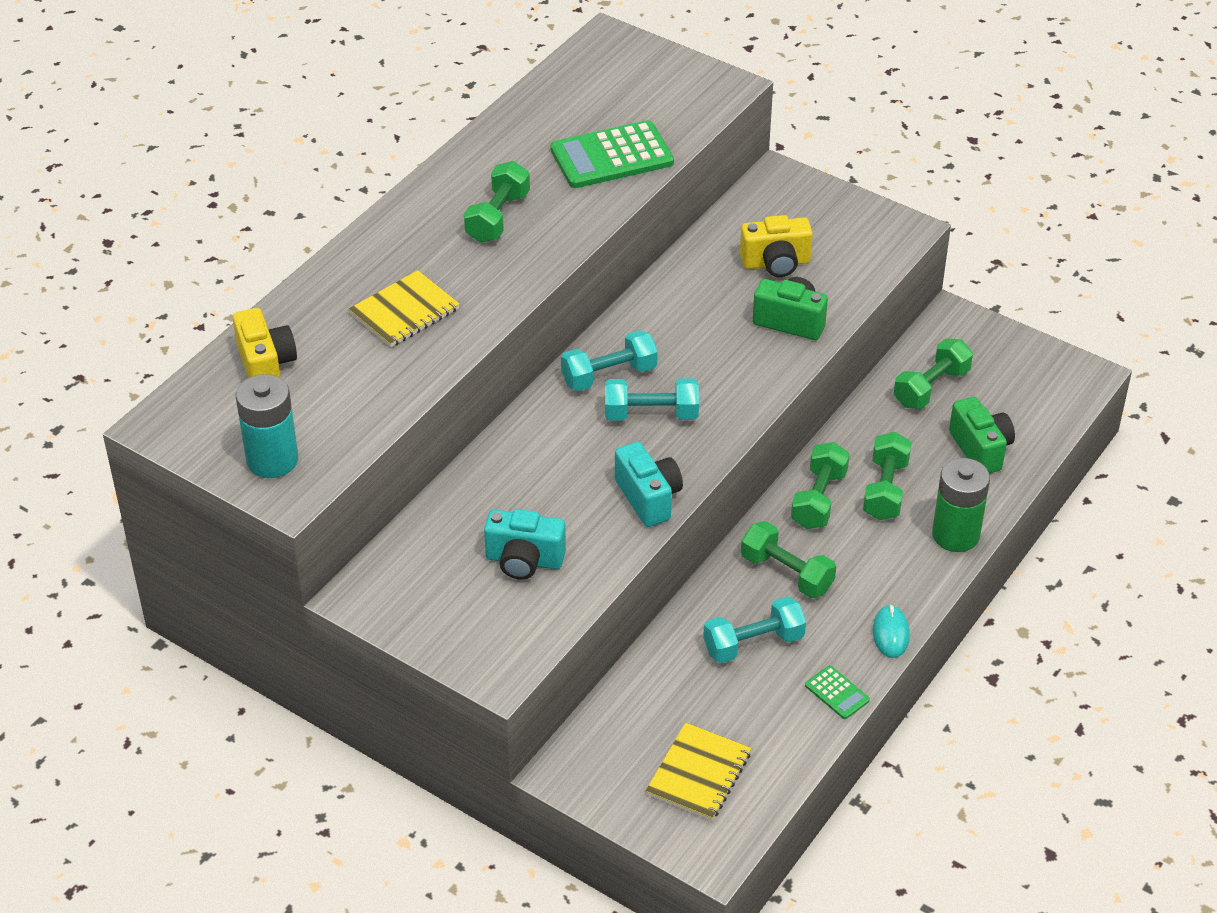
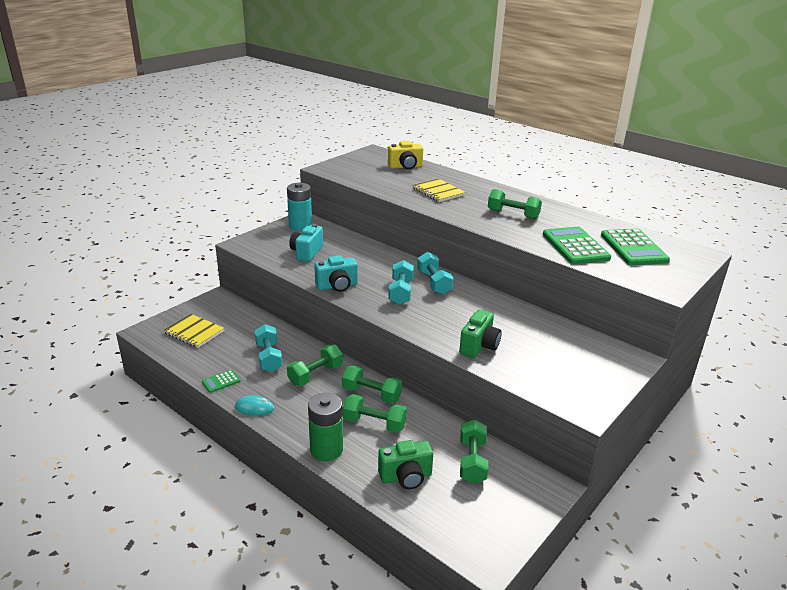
camera: 95 degrees right, 15 degrees down
(272, 460) = (346, 166): turquoise battery -> turquoise battery (300, 226)
(603, 99) = (633, 248): none -> green calculator
(776, 263) = (538, 347): yellow camera -> none
(931, 387) = (472, 461): green dumbbell -> green dumbbell turned 45 degrees clockwise

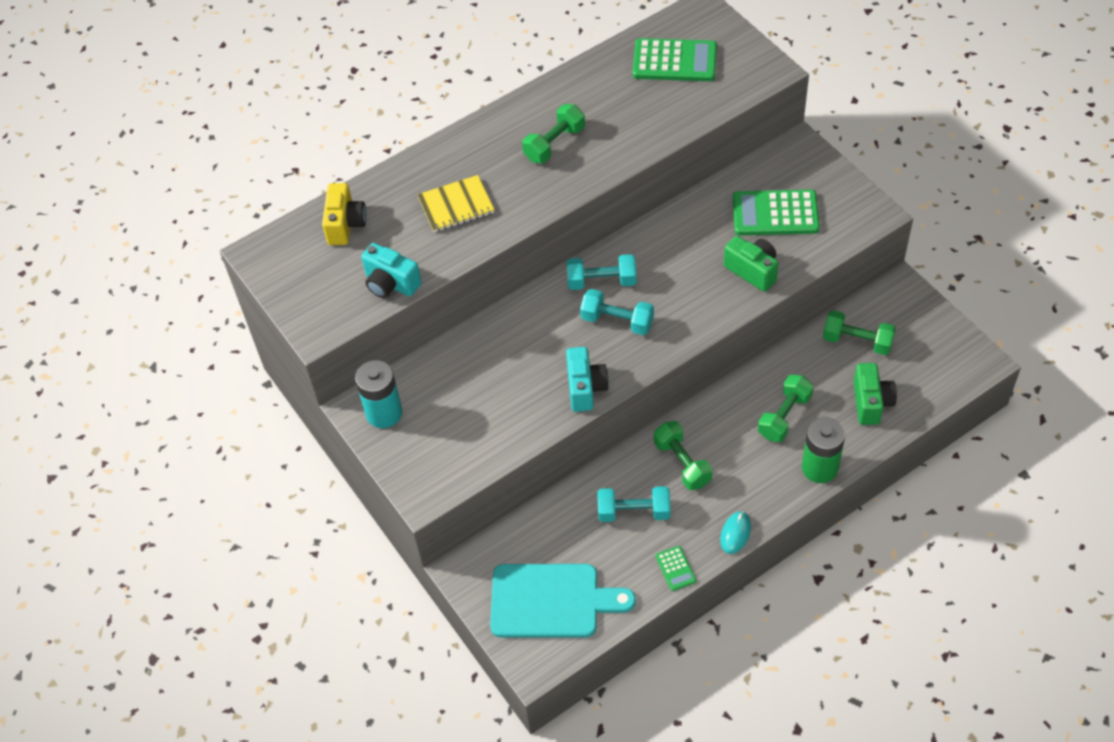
camera: 70 degrees left, 25 degrees up
(194, 332) = (551, 601): yellow notebook -> turquoise cutting board
(306, 253) = (478, 413): turquoise camera -> turquoise camera (391, 284)
(371, 394) = (732, 410): green dumbbell -> none
(575, 246) = (659, 112): green calculator -> green calculator (775, 213)

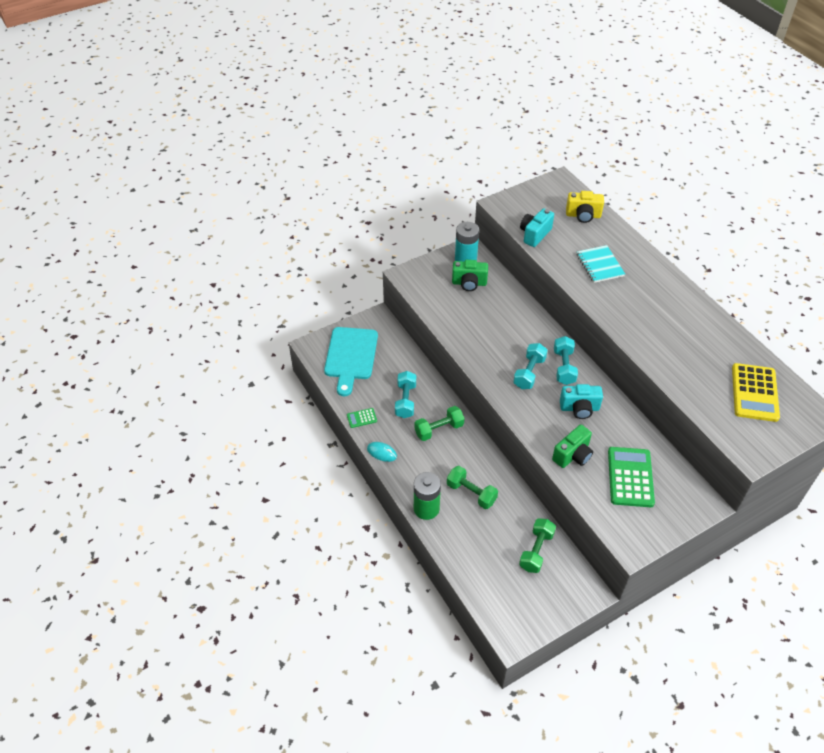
camera: 90 degrees right, 5 degrees down
(456, 205) = (599, 265): yellow notebook -> turquoise notebook
(554, 144) = (659, 316): green dumbbell -> none
(585, 388) = (475, 352): turquoise camera -> turquoise camera (579, 408)
(674, 61) = (754, 393): green calculator -> yellow calculator
(871, 402) = (479, 550): green camera -> green camera (469, 283)

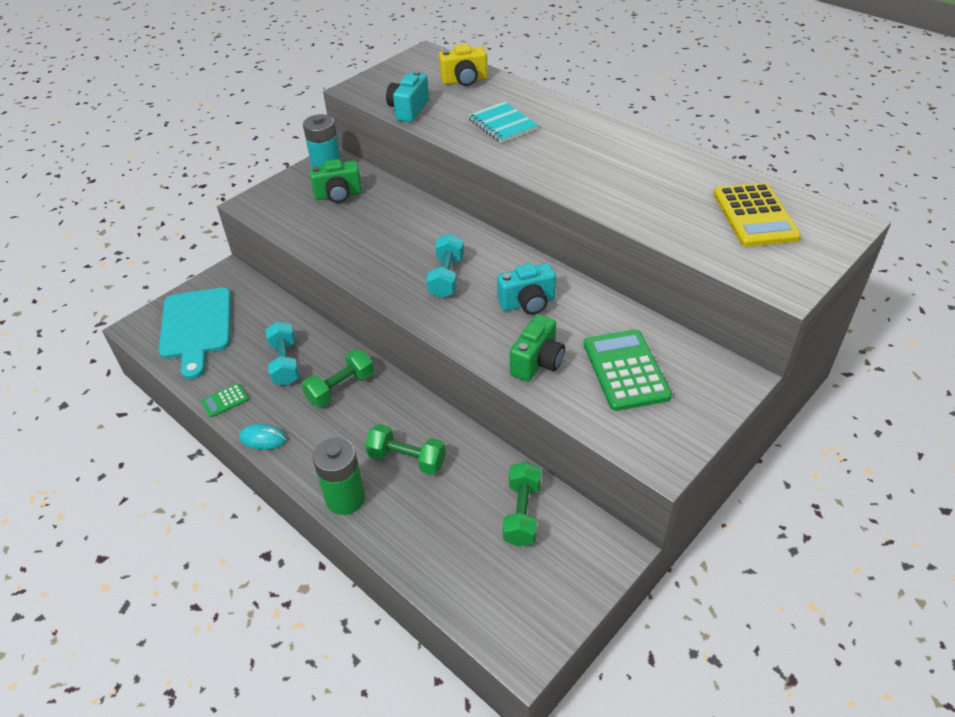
camera: 15 degrees left, 5 degrees down
(564, 367) = (491, 260): turquoise dumbbell -> none

